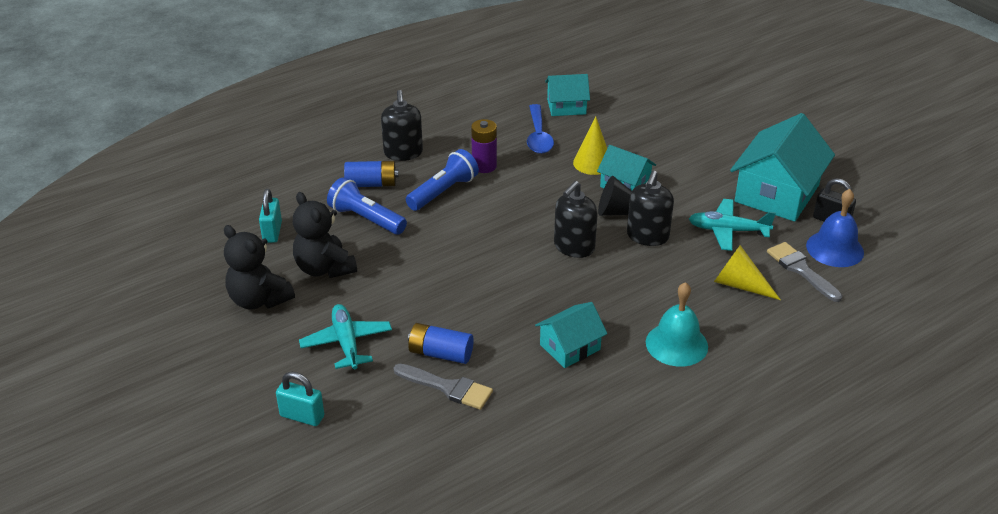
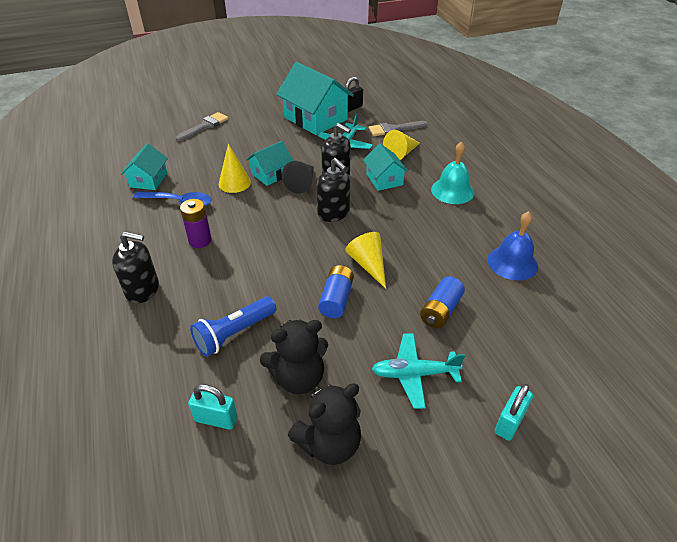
camera: 75 degrees left, 5 degrees up
(371, 184) = (179, 321): blue battery -> blue battery (336, 299)
(443, 192) = (222, 272): blue flashlight -> none
(448, 387) = (482, 313): grey brush -> grey brush (205, 126)
(494, 288) = (368, 264): none -> yellow cone
(570, 347) = (446, 238): turquoise house -> turquoise house (384, 179)
(835, 249) = (379, 114): blue bell -> blue bell (512, 262)

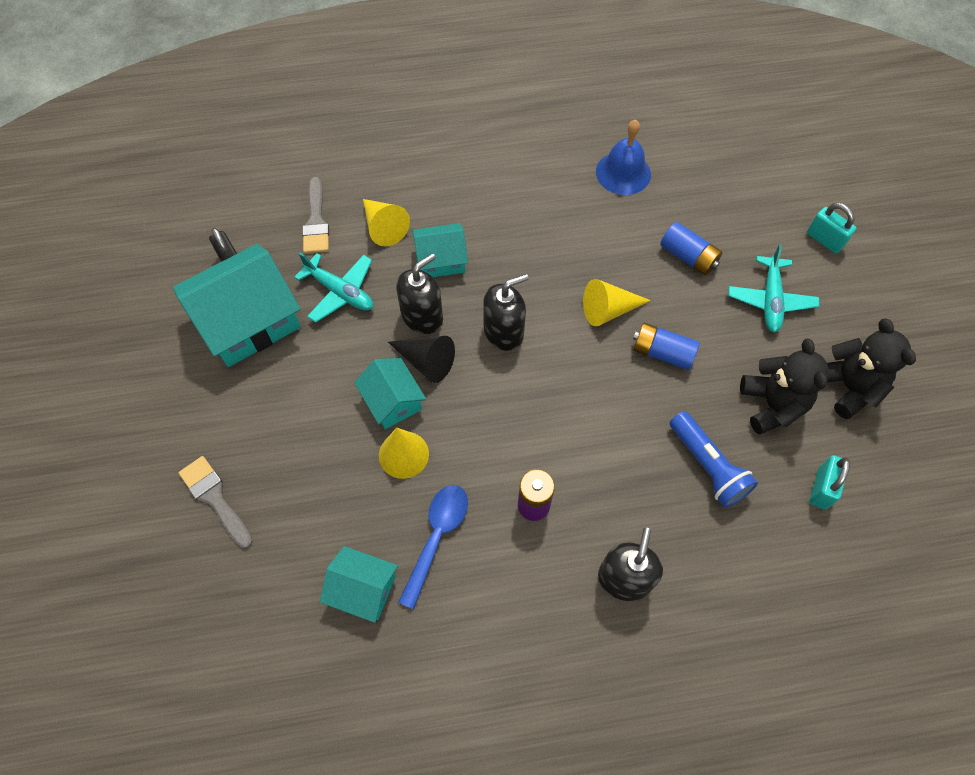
camera: 80 degrees left, 20 degrees up
(452, 191) = (483, 191): turquoise bell -> none

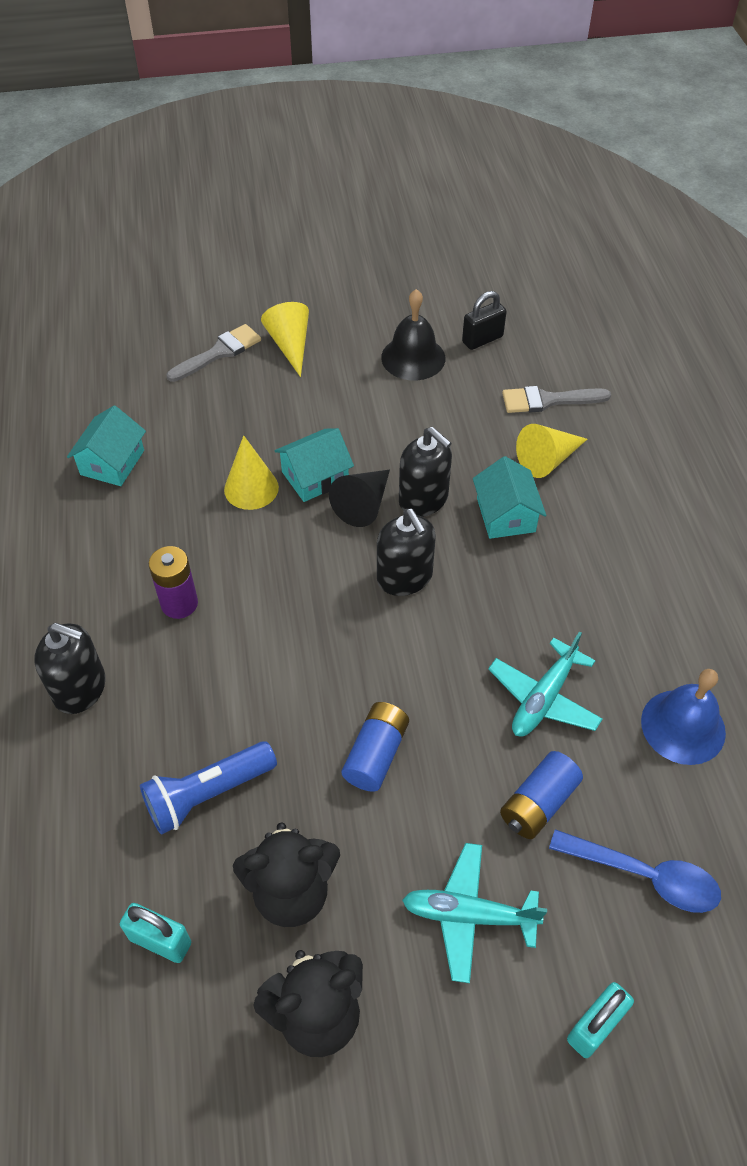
camera: 90 degrees right, 10 degrees down
(248, 321) = (413, 357): turquoise house -> black bell
(340, 292) = (453, 426): turquoise plane -> turquoise plane (544, 698)
(436, 537) = (155, 518): blue spoon -> blue spoon (644, 876)
(608, 310) = (441, 693): yellow cone -> yellow cone (290, 345)

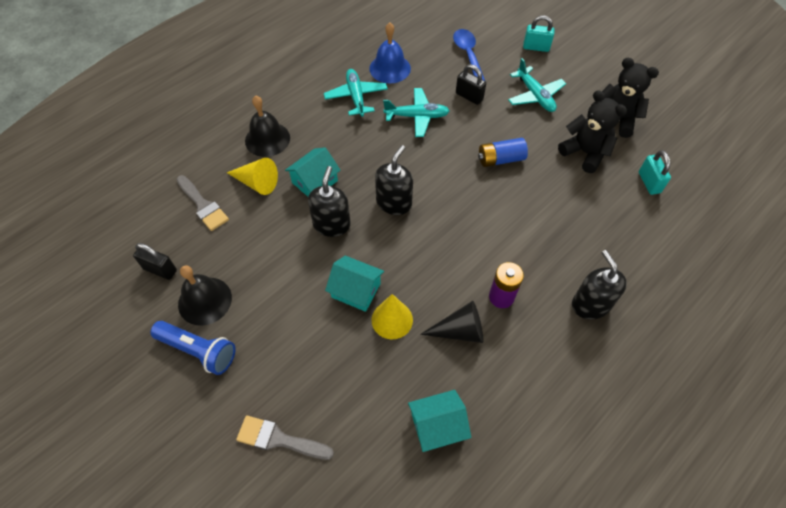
camera: 125 degrees left, 5 degrees up
(207, 794) = (580, 208): blue flashlight -> blue flashlight (198, 350)
(290, 345) = (239, 392): yellow cone -> none
(364, 504) = (358, 251): black cone -> black cone (460, 330)
(538, 803) = (469, 96): blue battery -> black padlock
(620, 501) = (267, 139): none -> black bell
(641, 642) = (356, 97): none -> turquoise plane

